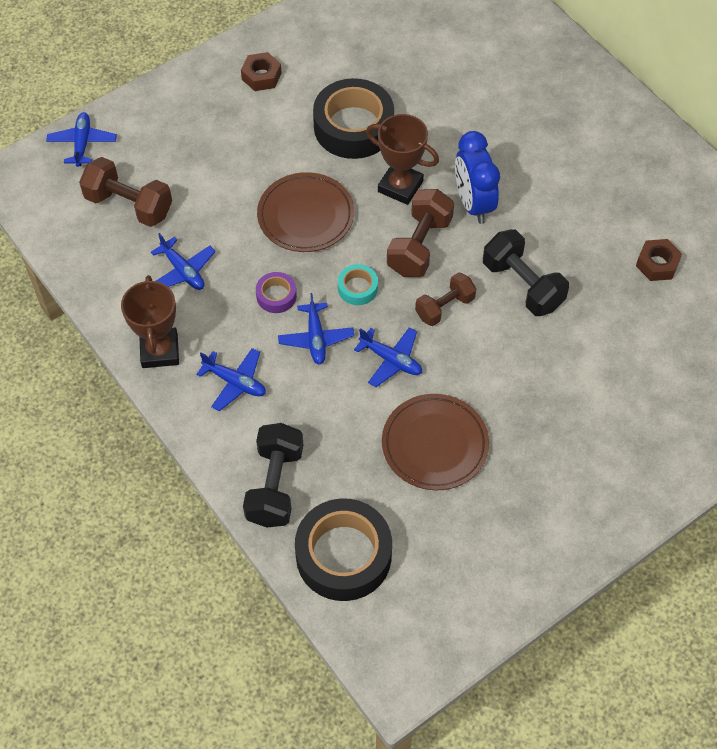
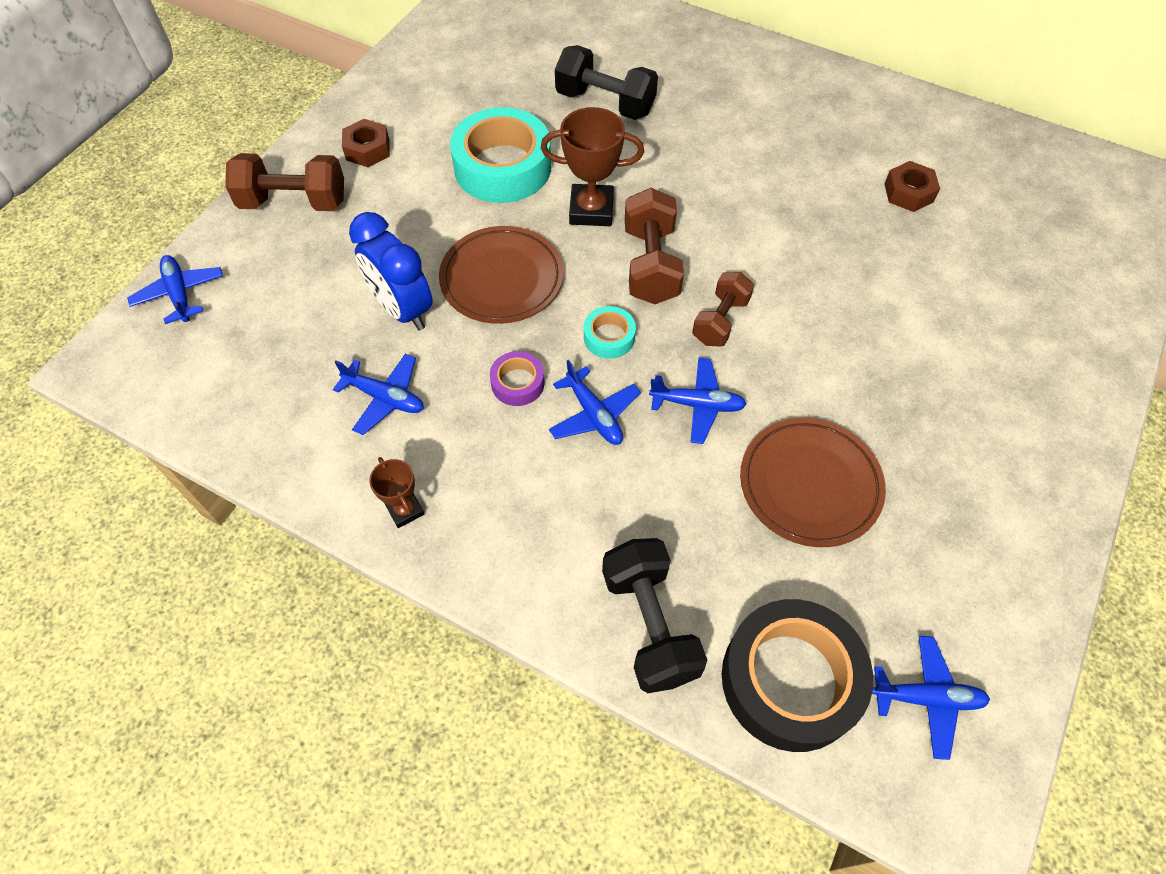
camera: 25 degrees left, 0 degrees up
(129, 205) = (275, 345): brown dumbbell -> brown dumbbell (294, 202)
(160, 351) = (405, 510): brown trophy -> brown trophy, size x0.57
(235, 382) = (524, 510): blue plane -> blue plane (926, 698)
(353, 127) = (502, 167): black tape -> turquoise tape
(473, 203) = (681, 200): blue clock -> blue clock (403, 309)
(522, 285) = (788, 265): black dumbbell -> black dumbbell (605, 103)

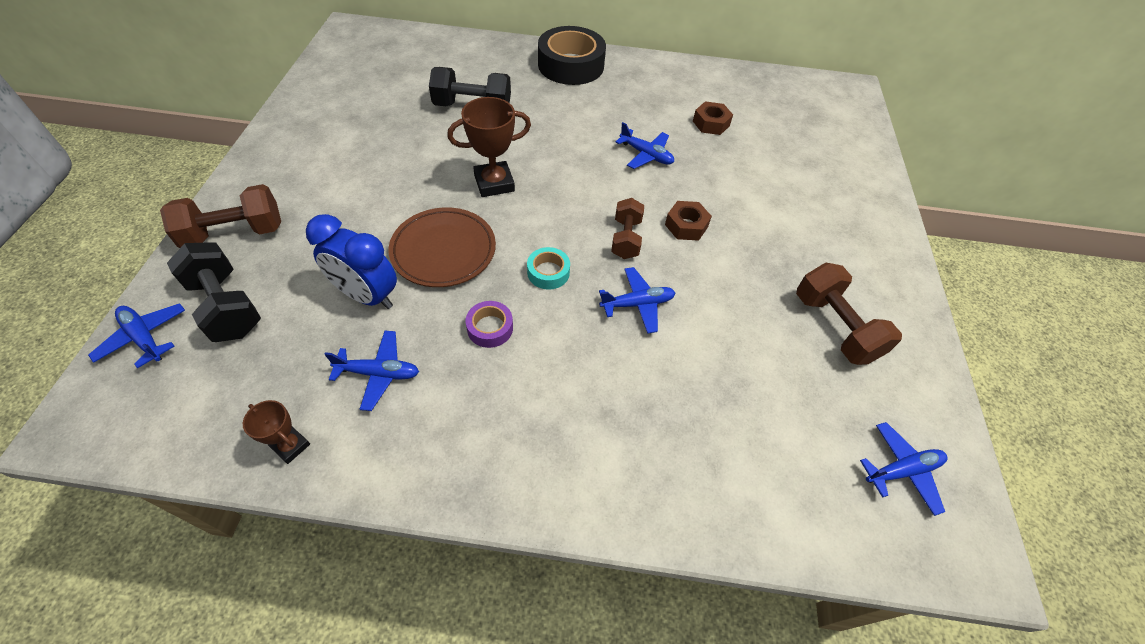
camera: 25 degrees left, 5 degrees down
(368, 149) = (289, 178): brown nut -> brown nut (686, 225)
(405, 510) = (434, 465): brown trophy -> brown trophy (291, 446)
(502, 167) = (410, 167): turquoise tape -> none
(594, 414) = (562, 335): blue plane -> blue plane (646, 155)
(649, 624) = (680, 490): black dumbbell -> black dumbbell (226, 306)
(651, 265) = (556, 212): brown dumbbell -> brown dumbbell (835, 327)
(790, 680) = (804, 494): black tape -> black tape (571, 65)
(809, 485) = (744, 339): brown plate -> none

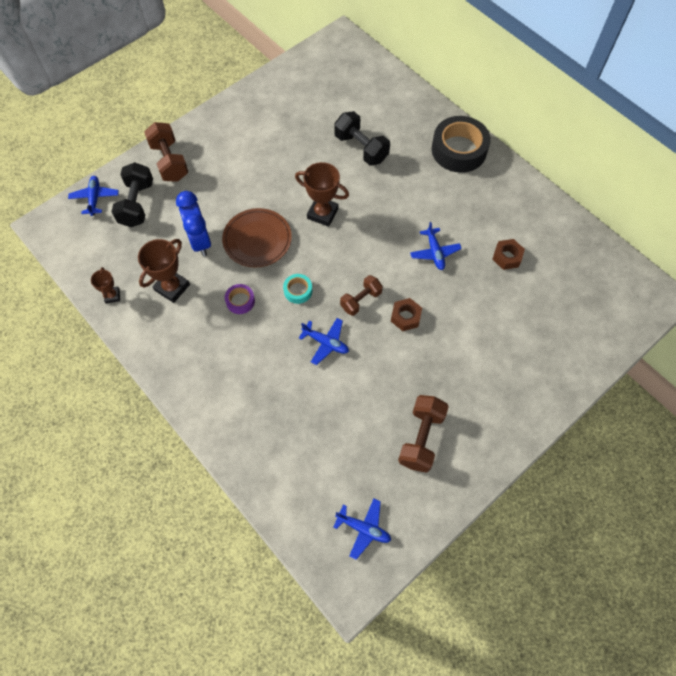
camera: 45 degrees right, 10 degrees up
(235, 233) = (169, 162): brown dumbbell -> brown dumbbell turned 45 degrees clockwise
(378, 373) = (172, 287): blue plane -> brown trophy

